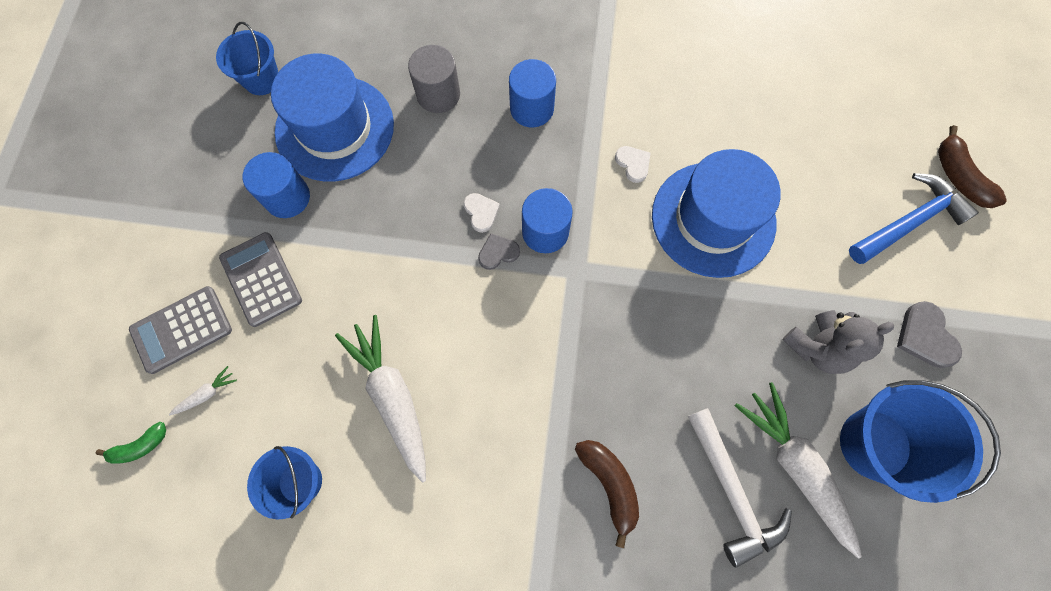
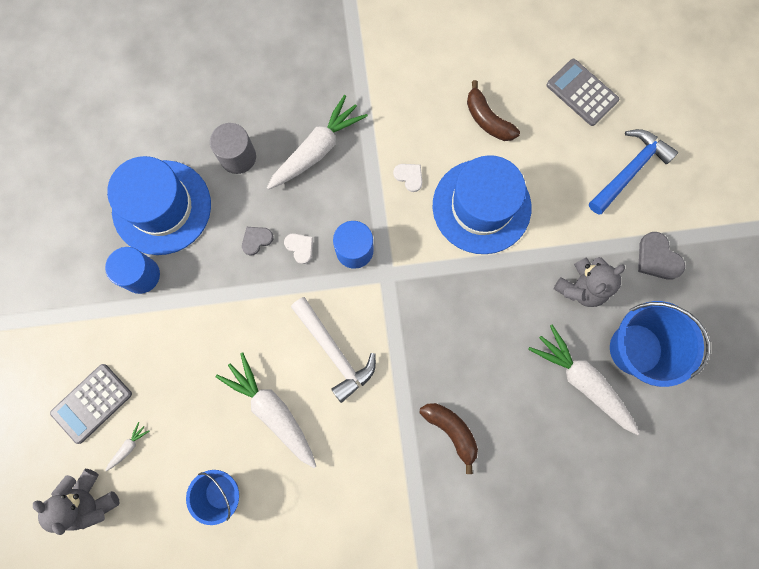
camera: 15 degrees left, 5 degrees up
(140, 446) = (90, 500): green banana -> grey teddy bear
(261, 279) = (142, 347): grey calculator -> grey calculator (582, 93)
(262, 79) = (88, 180): blue bucket -> none
(498, 252) = (322, 276): grey heart -> grey heart (256, 240)
(532, 108) = (317, 150): blue cylinder -> white carrot
(732, 492) = (541, 412): white hammer -> white hammer (334, 352)
(959, 177) = (661, 124): brown banana -> brown banana (487, 119)

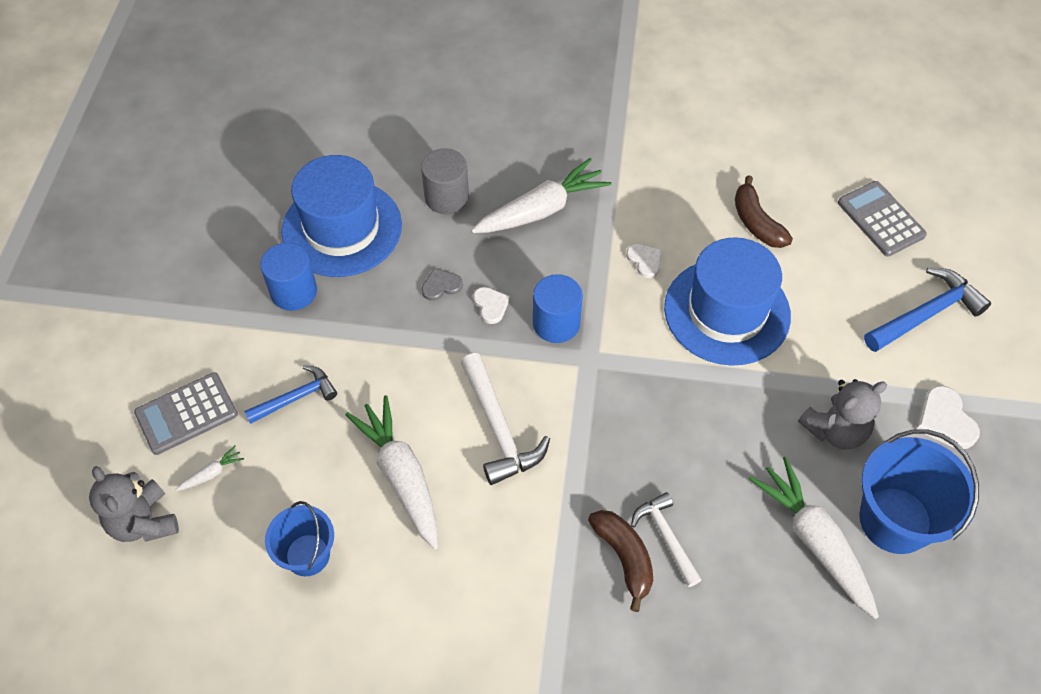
camera: 15 degrees right, 20 degrees down
(172, 367) = (296, 397): none -> blue hammer
(477, 406) = (666, 537): none -> white hammer
(657, 258) = (945, 420): grey heart -> white heart

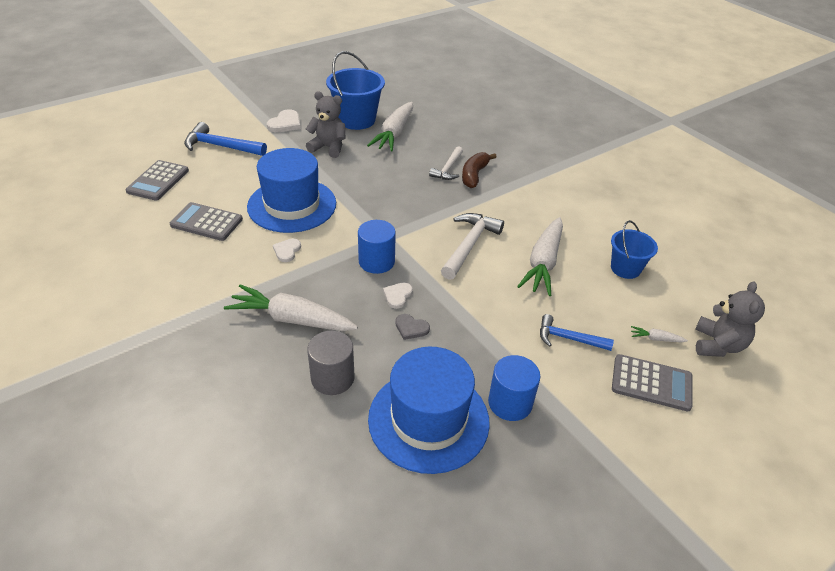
camera: 135 degrees left, 15 degrees down
(756, 222) = (206, 222): brown banana -> grey calculator

